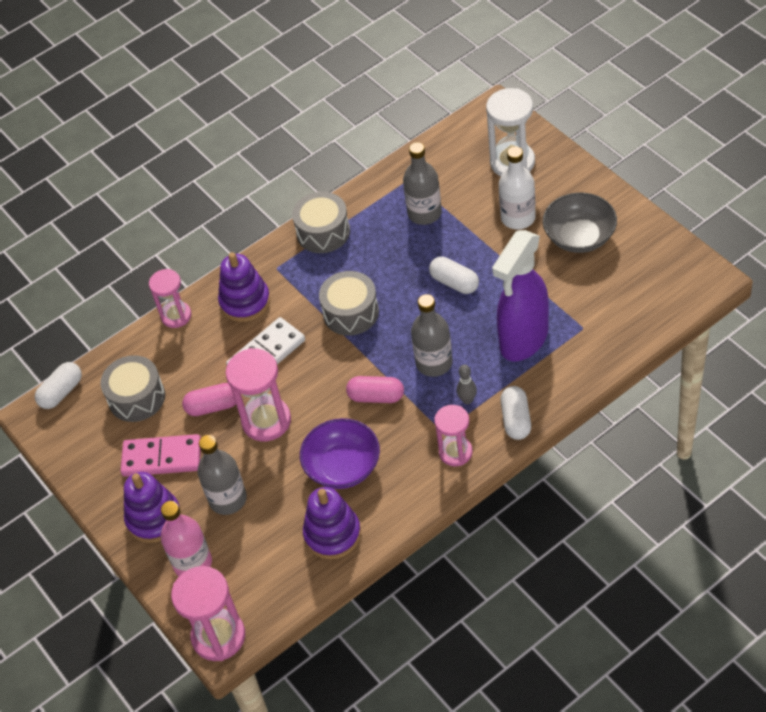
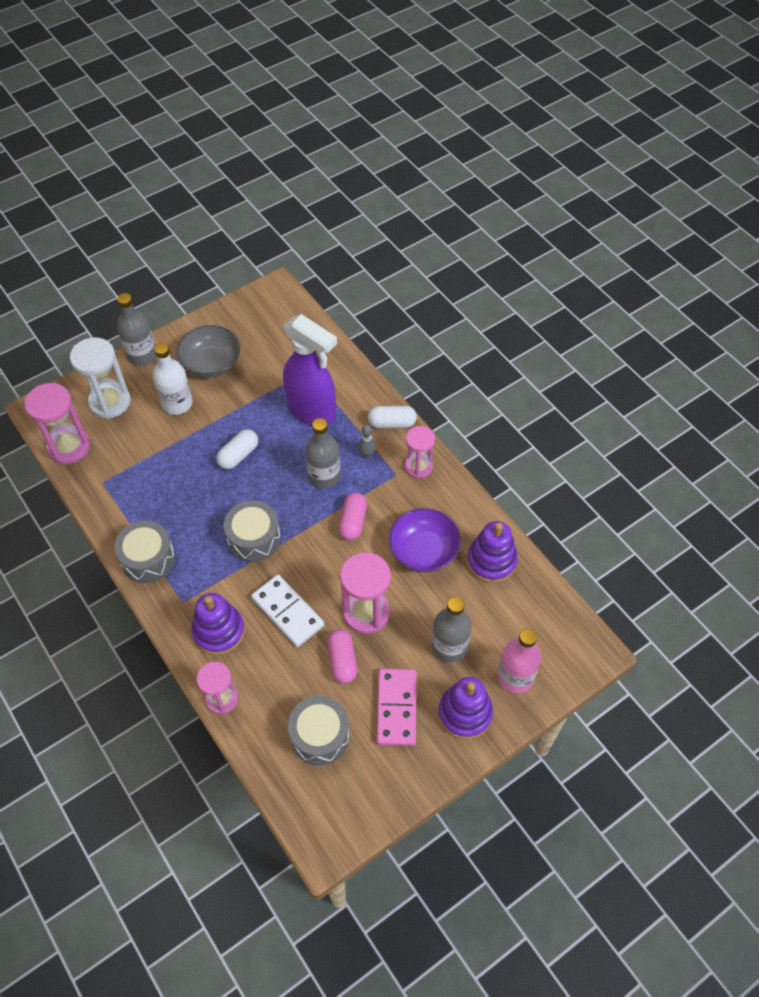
camera: 95 degrees left, 5 degrees up
(61, 392) = (300, 817): white capsule -> none
(218, 636) = (588, 653): pink hourglass -> pink hourglass (69, 447)
(424, 213) = (150, 473): grey bottle -> grey bottle (142, 355)

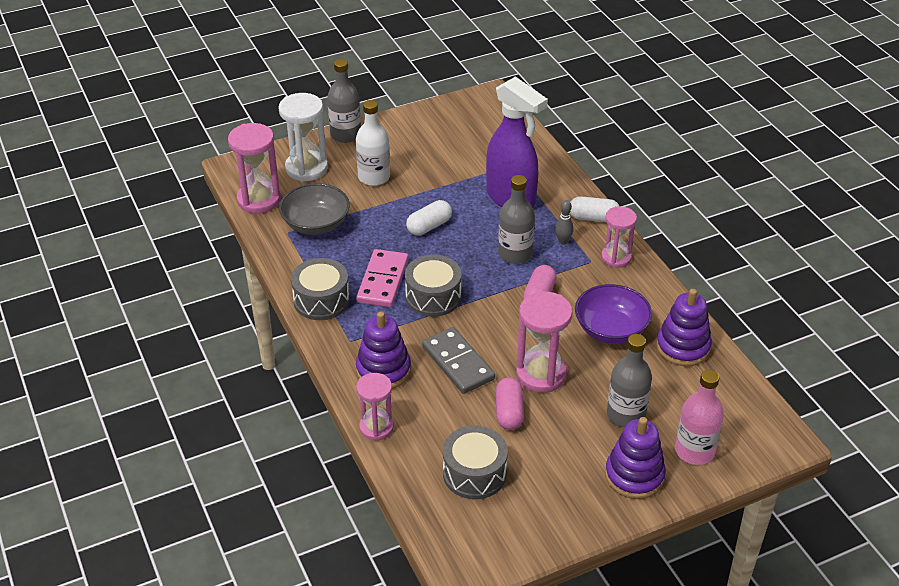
camera: 10 degrees right, 15 degrees down
(211, 363) = (414, 148): grey bowl -> grey bowl (316, 224)
(287, 612) = (458, 363): white domino -> grey domino
(396, 708) = (560, 461): pink domino -> pink domino (383, 281)

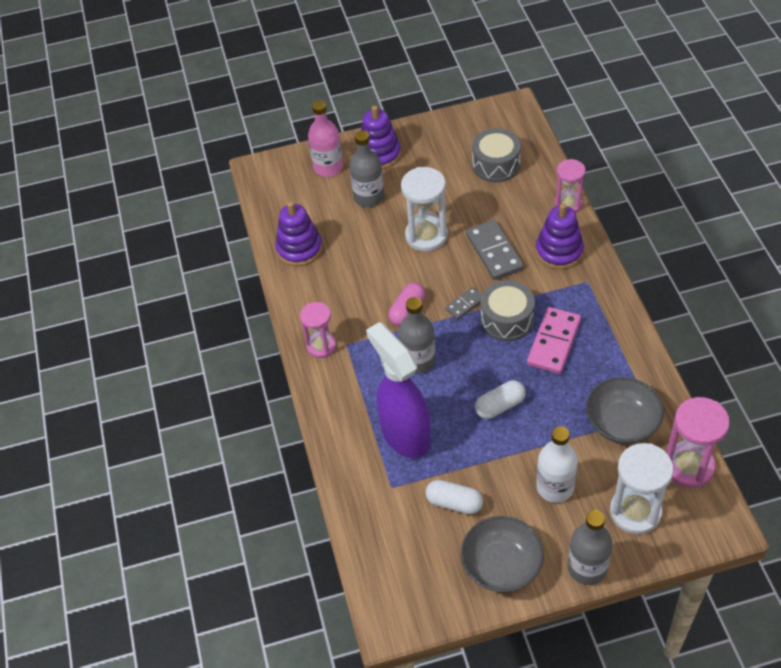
camera: 165 degrees left, 10 degrees up
(321, 300) = (614, 326): grey drum -> none
(412, 130) = (501, 565): none -> grey bowl
(480, 307) = (465, 304): none -> grey domino
(509, 412) = (460, 207): pink capsule -> none
(541, 374) = (426, 236): pink hourglass -> white hourglass
(563, 241) = (366, 371): grey bowling pin -> none
(593, 218) = (326, 398): white capsule -> white capsule (454, 503)
(611, 329) = (354, 271): purple bowl -> none

